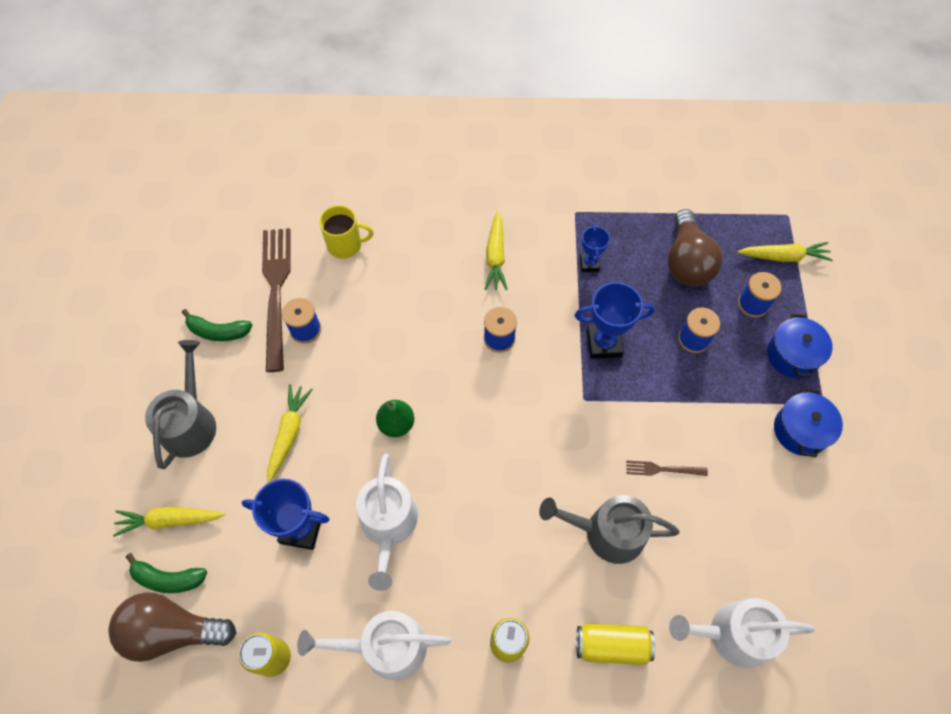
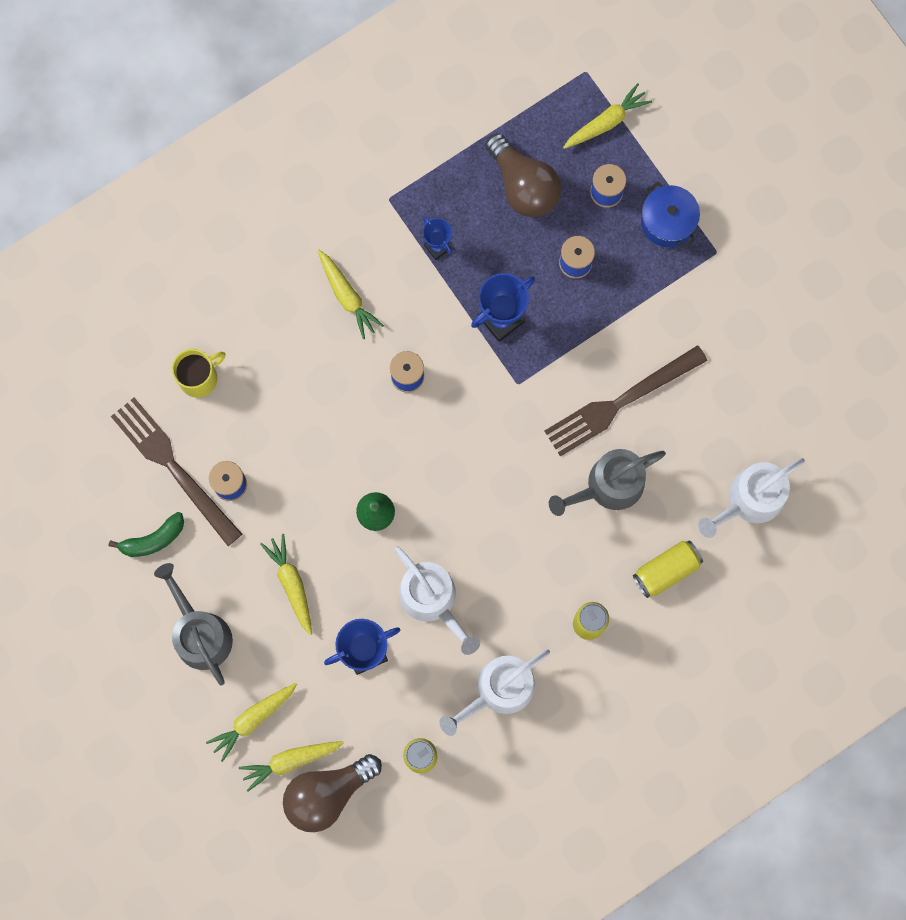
camera: 35 degrees left, 15 degrees up
(168, 578) = (291, 761): green banana -> yellow carrot
(662, 469) = (620, 402): brown fork -> brown fork, size x2.25
(800, 430) = (711, 291): blue pot -> none

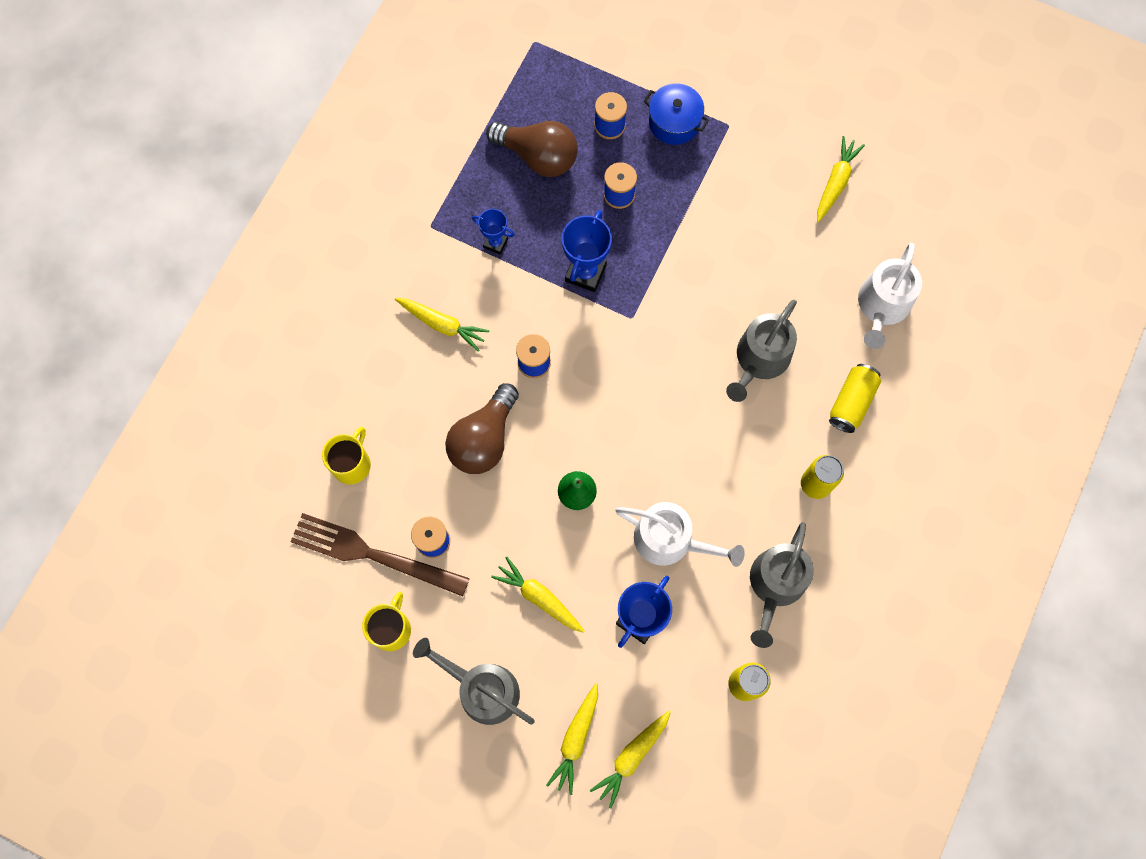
camera: 30 degrees left, 5 degrees down
(153, 539) = (391, 629): green banana -> yellow mug
(327, 793) = (682, 767): brown light bulb -> brown light bulb (484, 439)
(499, 690) = (775, 585): white watering can -> grey watering can
(606, 122) = (575, 71): yellow carrot -> yellow carrot (835, 182)
(620, 402) = (726, 286): brown fork -> none

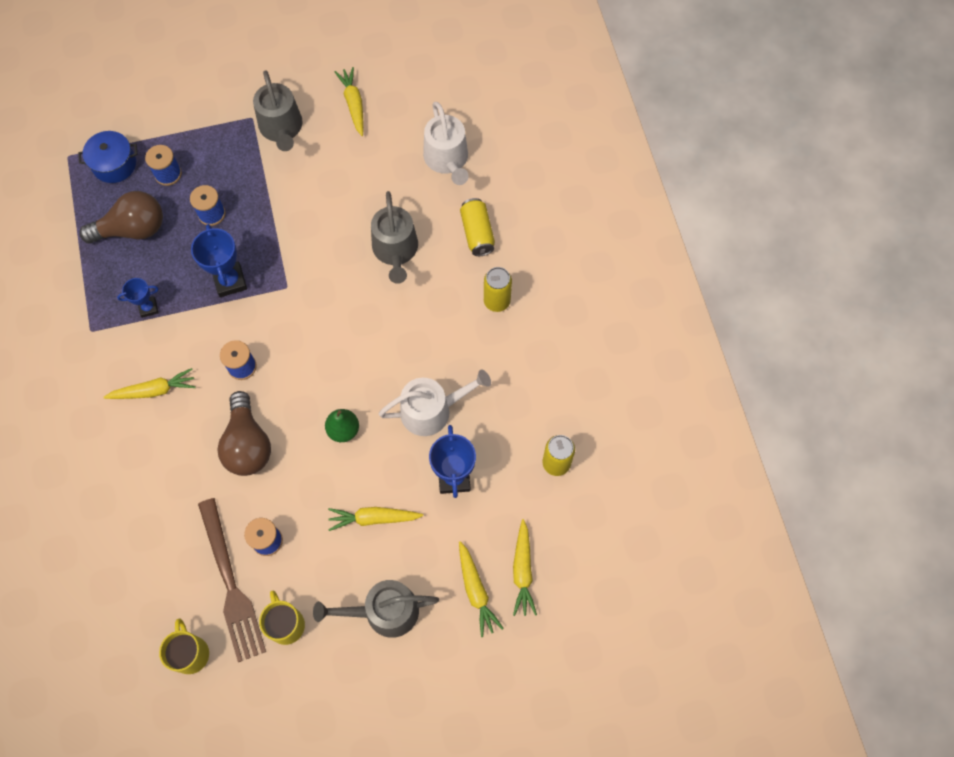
camera: 40 degrees left, 5 degrees down
(352, 464) = (164, 535): yellow mug -> yellow mug (190, 653)
(373, 554) = (231, 584): brown fork -> brown fork turned 90 degrees counterclockwise
(674, 122) = (212, 141): blue pot -> blue pot (114, 164)
(775, 585) = (524, 384): grey watering can -> grey watering can (281, 128)

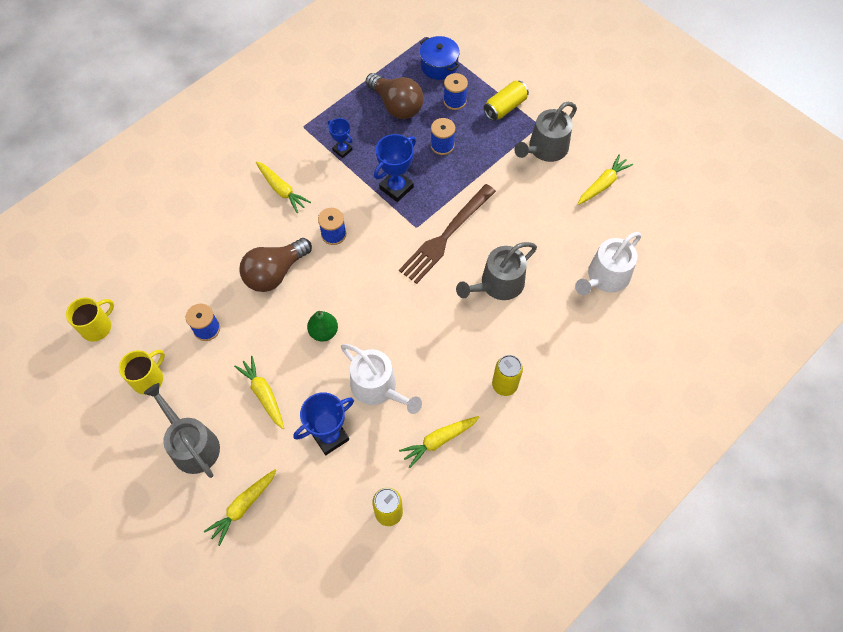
camera: 60 degrees right, 5 degrees down
(231, 584) = (161, 324): brown fork -> brown fork (446, 236)
(477, 233) = (555, 336): yellow can -> yellow can (505, 107)
(523, 571) = (279, 536): yellow carrot -> yellow carrot (439, 440)

